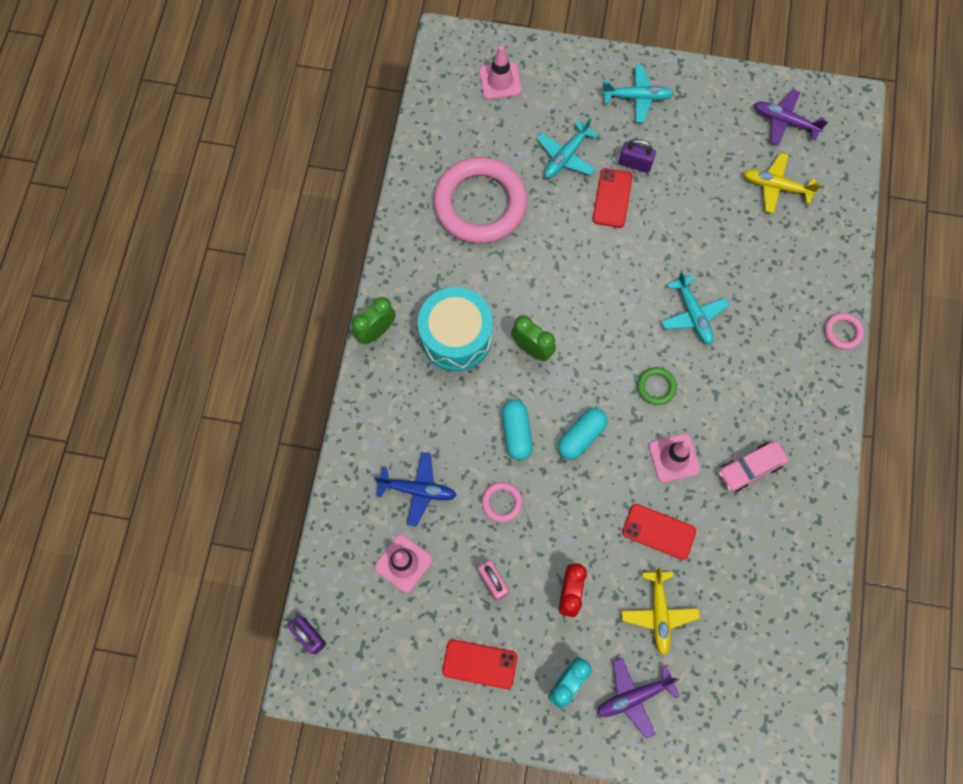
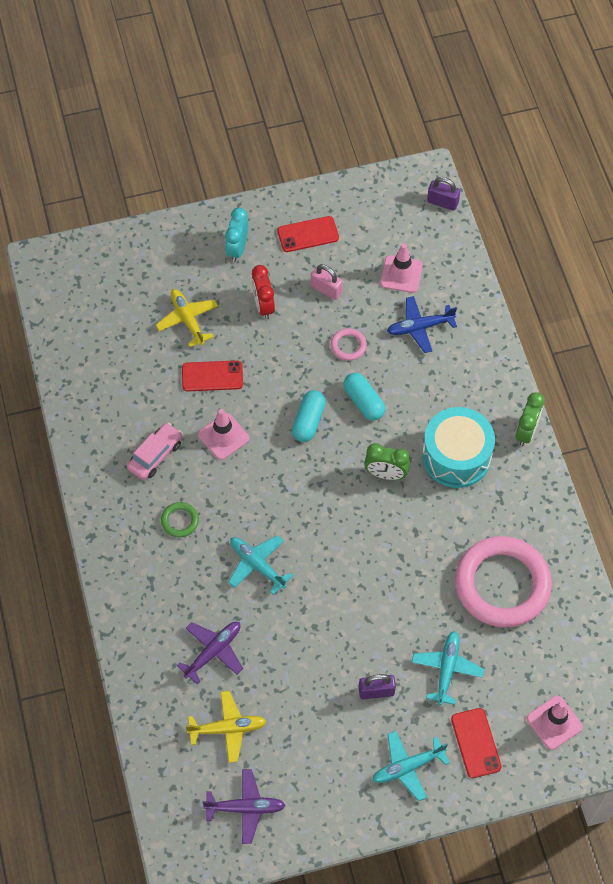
camera: 155 degrees right, 10 degrees down
(612, 198) = (382, 645): red phone -> red phone (476, 743)
(634, 696) = (183, 259): purple plane -> purple plane (213, 651)
(656, 387) = (263, 487): green ring -> green ring (180, 521)
(842, 332) = (114, 607): pink ring -> none

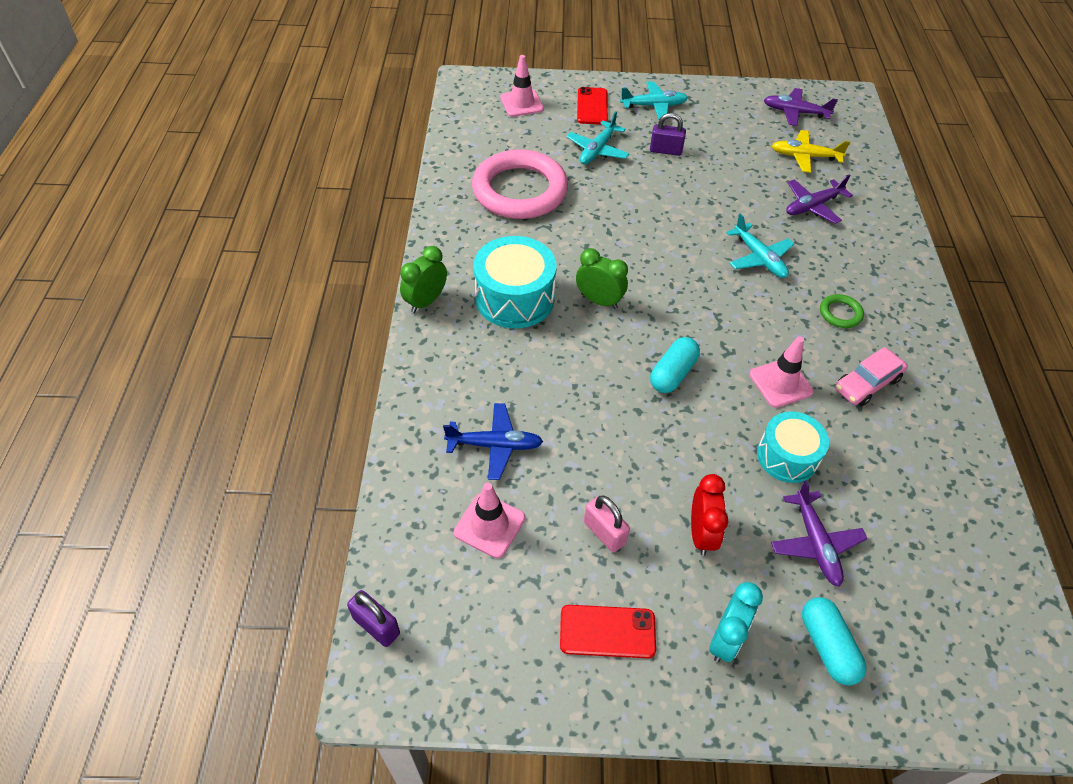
camera: 165 degrees left, 10 degrees down
(187, 320) = (815, 543): yellow plane -> purple plane
(212, 376) = (787, 456): red phone -> turquoise drum
(348, 346) = (597, 447): pink ring -> none
(364, 402) = (599, 377): turquoise capsule -> turquoise capsule (827, 646)

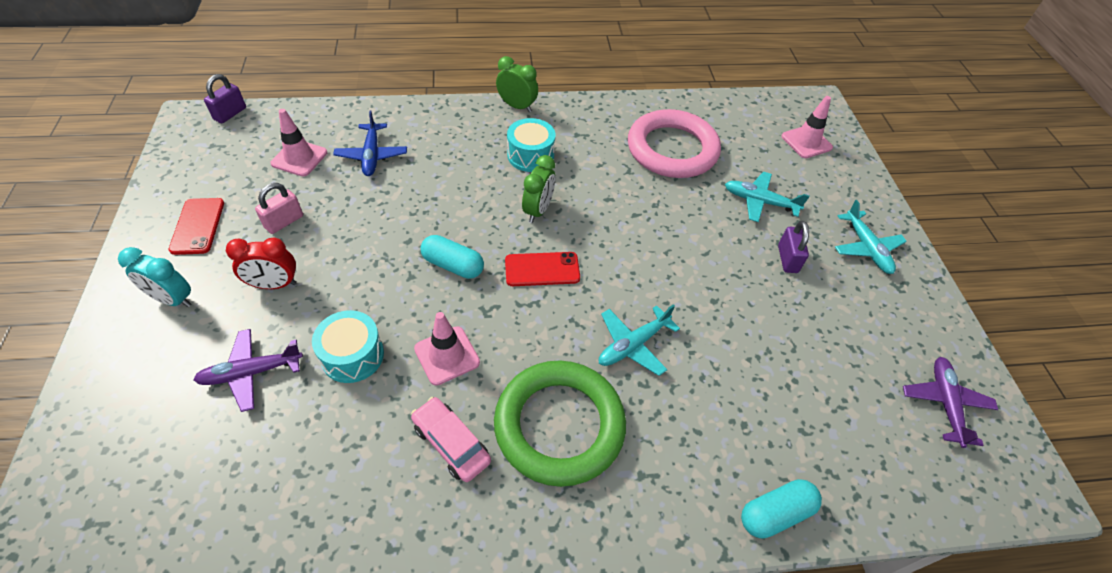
camera: 80 degrees right, 0 degrees up
(514, 298) = (530, 155): turquoise drum -> turquoise drum, size x0.66
(592, 106) = (833, 195): red phone -> red phone (542, 269)
(804, 157) = (848, 408): yellow plane -> none
(812, 206) = (748, 410): purple plane -> none
(827, 646) = (146, 374): turquoise capsule -> turquoise capsule (775, 513)
(840, 313) = (559, 425): green ring -> green ring, size x2.49

